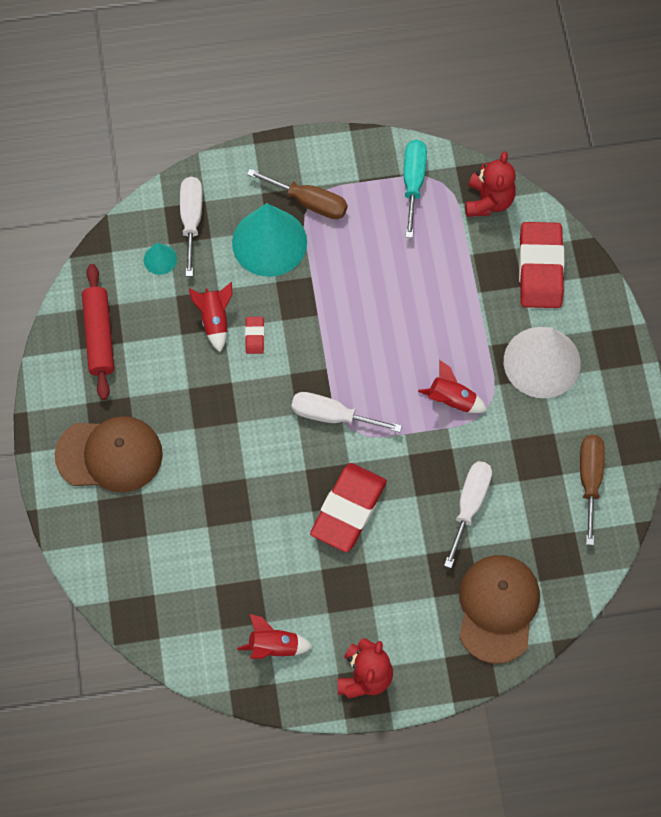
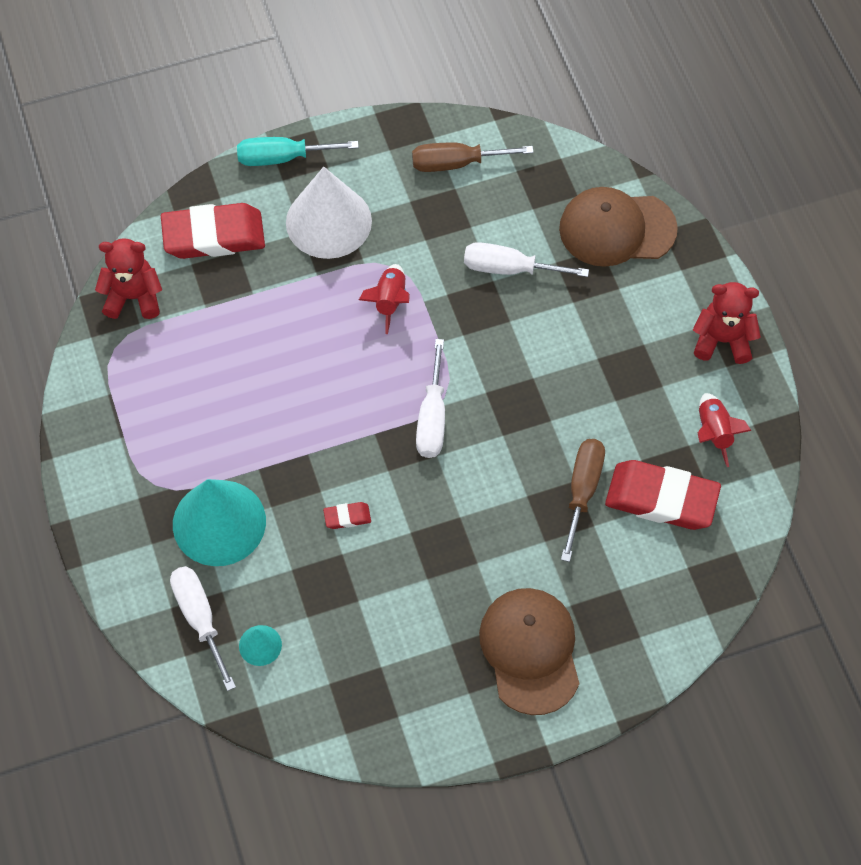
camera: 100 degrees left, 5 degrees down
(99, 336) = (377, 696): red rolling pin -> none
(191, 220) = (200, 618): white screwdriver -> white screwdriver turned 75 degrees clockwise
(215, 320) = (333, 565): red rocket -> none
(309, 202) = (158, 487): brown screwdriver -> brown screwdriver (582, 491)
(348, 510) = (541, 384): red eraser -> red eraser (661, 499)
(413, 182) = (118, 378): turquoise screwdriver -> turquoise screwdriver (282, 158)

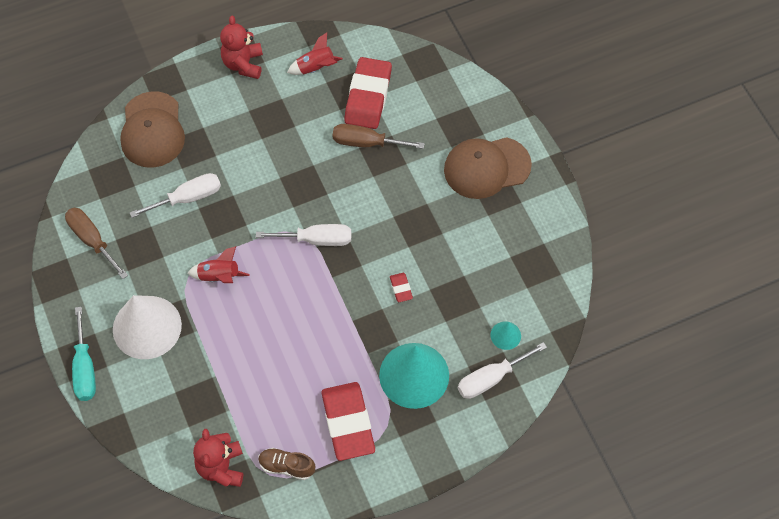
camera: 95 degrees left, 0 degrees up
(121, 367) = (286, 466): none -> brown shoe
(214, 236) = (161, 412): red eraser -> red eraser (348, 423)
(456, 163) = (92, 240): brown screwdriver -> brown screwdriver turned 150 degrees clockwise
(509, 268) = (188, 198): white screwdriver -> white screwdriver turned 120 degrees counterclockwise

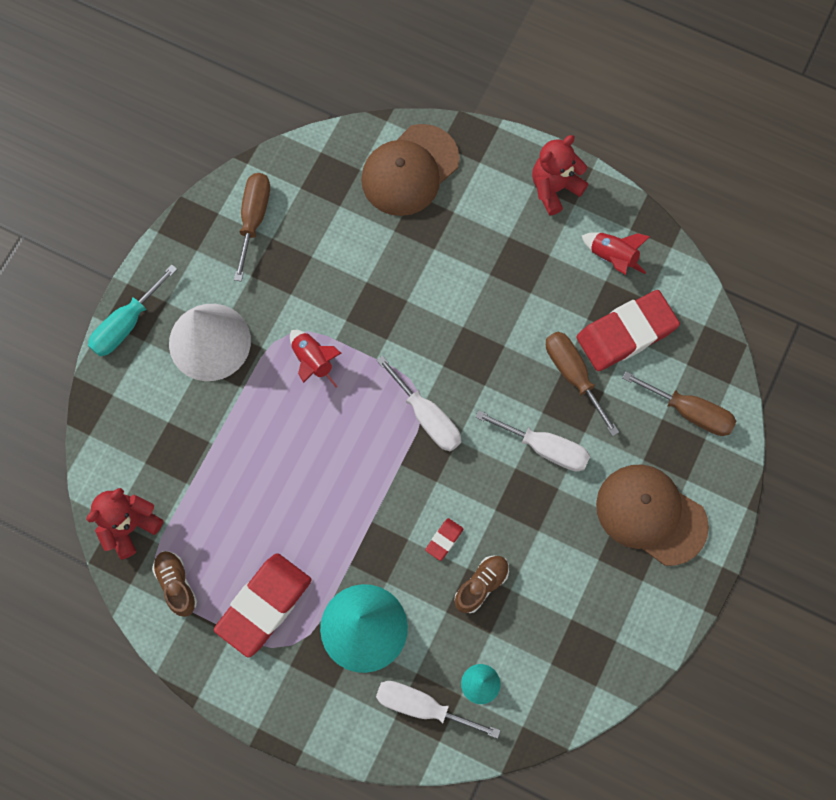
camera: 50 degrees right, 10 degrees up
(188, 198) = (368, 263): white screwdriver -> white screwdriver (545, 448)
(445, 101) = (689, 412): none -> brown screwdriver
(447, 289) = (481, 585): none -> brown shoe

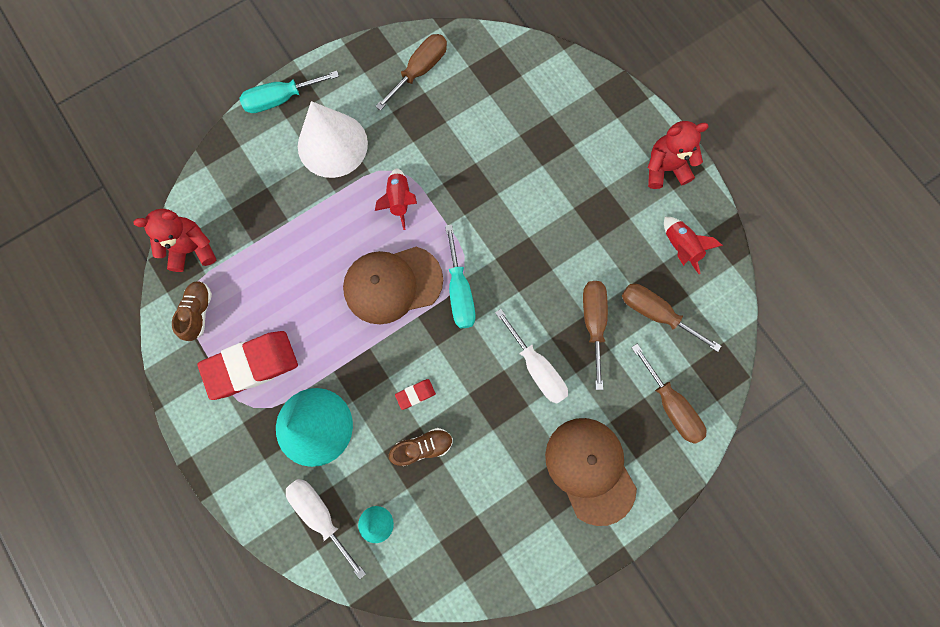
camera: 30 degrees right, 5 degrees up
(410, 170) = (559, 96): brown cap -> brown cap (392, 284)
(427, 417) = (459, 291): white screwdriver -> turquoise screwdriver
(626, 333) = (655, 313): red eraser -> brown screwdriver

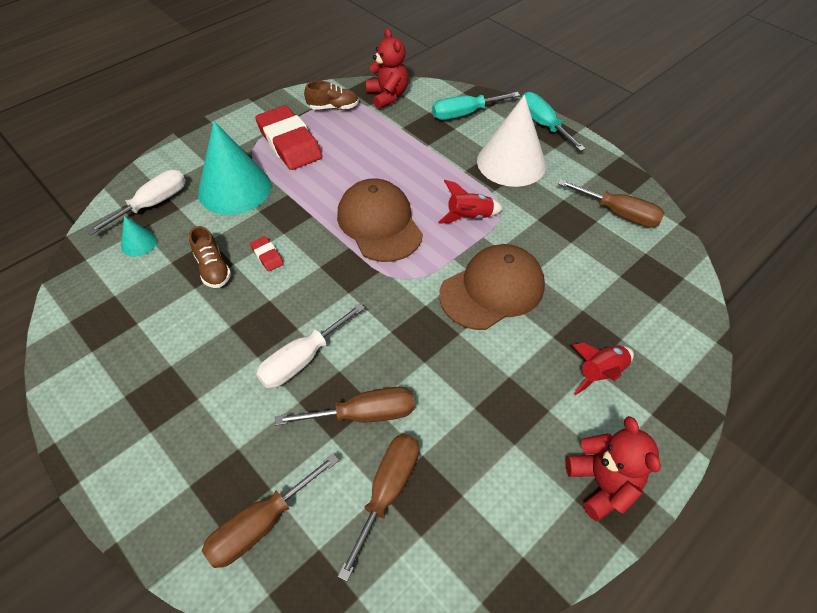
camera: 80 degrees right, 25 degrees down
(459, 291) = (381, 277): turquoise screwdriver -> turquoise screwdriver (464, 114)
(590, 469) = (178, 431): brown cap -> brown cap (492, 290)
(679, 247) = (490, 516): red rocket -> red rocket (600, 373)

